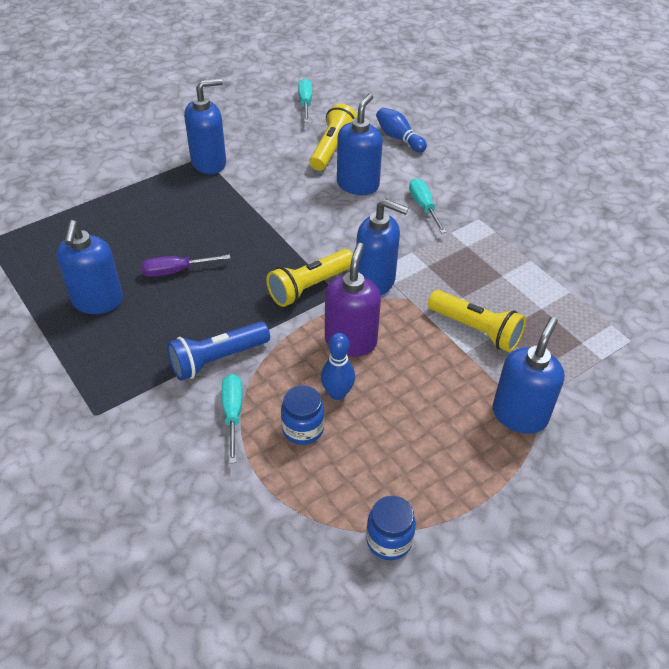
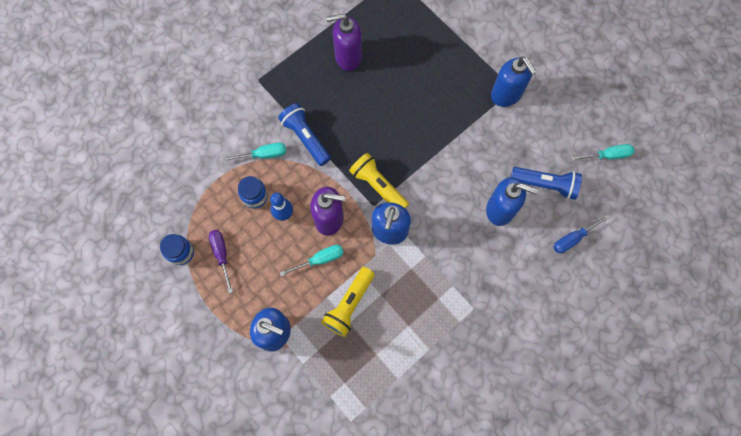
camera: 85 degrees right, 25 degrees up
(98, 301) = (348, 57): blue soap dispenser -> purple soap dispenser
(175, 271) = (382, 96): purple screwdriver -> purple screwdriver (221, 254)
(332, 148) = (545, 185): yellow flashlight -> blue flashlight
(398, 138) = (572, 239): blue bowling pin -> blue screwdriver
(423, 206) = (481, 263): turquoise screwdriver -> turquoise screwdriver (320, 259)

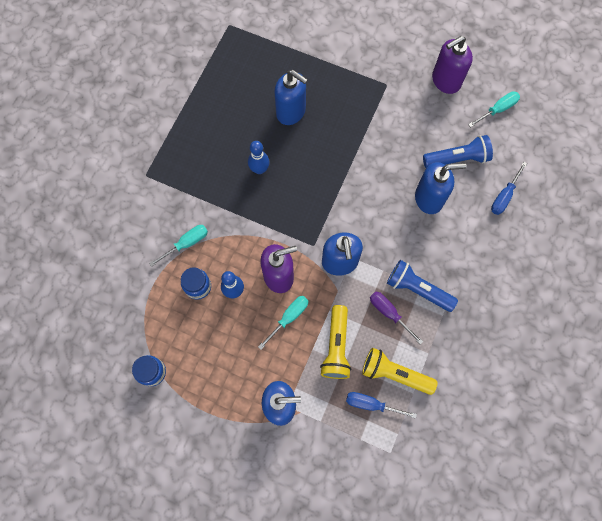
camera: 25 degrees left, 0 degrees up
(221, 254) = (192, 355): purple screwdriver -> purple screwdriver (389, 313)
(305, 138) = (219, 210): blue flashlight -> blue flashlight (417, 289)
(348, 57) = (221, 118): purple soap dispenser -> purple soap dispenser (445, 81)
(354, 370) = (371, 404): none -> blue screwdriver
(359, 117) = (259, 169): none -> blue bowling pin
(378, 186) = (309, 226): yellow flashlight -> yellow flashlight (394, 374)
(506, 95) = (383, 92): blue soap dispenser -> blue soap dispenser (291, 112)

